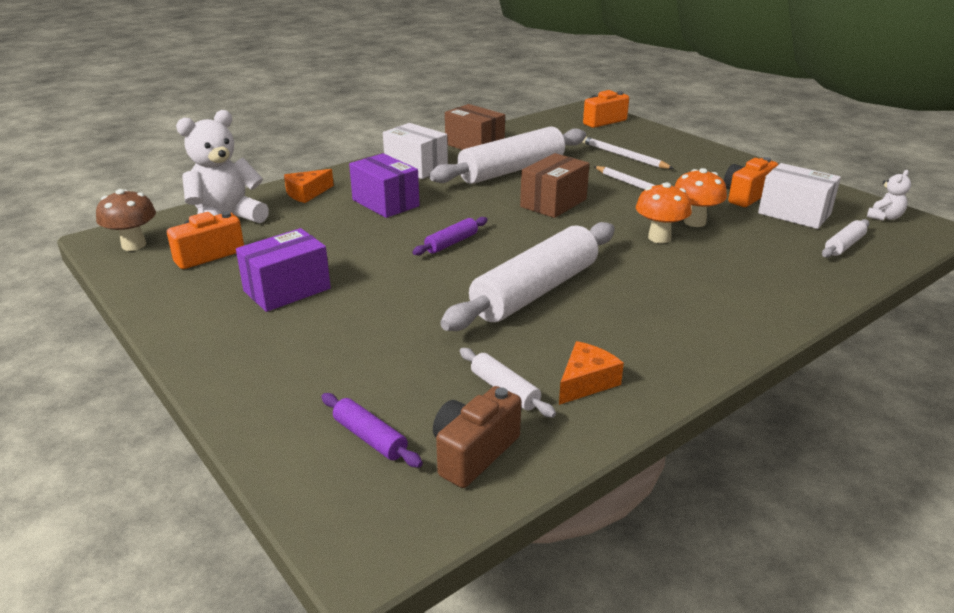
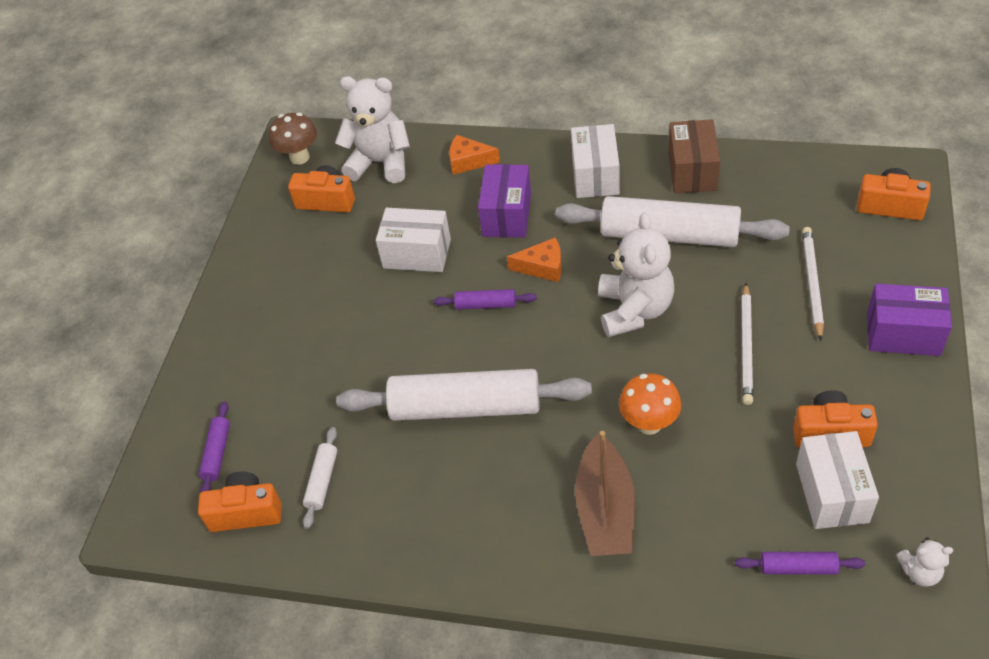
camera: 55 degrees right, 20 degrees up
(287, 290) = (326, 279): purple box -> purple box (903, 334)
(347, 245) = (417, 254): none -> white box
(473, 453) = (246, 512): brown camera -> orange camera
(553, 203) = (634, 310): brown box -> white teddy bear
(586, 382) = (372, 518): orange cheese -> orange cheese (542, 267)
(694, 222) = (714, 428): orange mushroom -> none
(716, 282) = (605, 510): none -> brown boat
(844, 245) = (798, 568): white rolling pin -> purple rolling pin

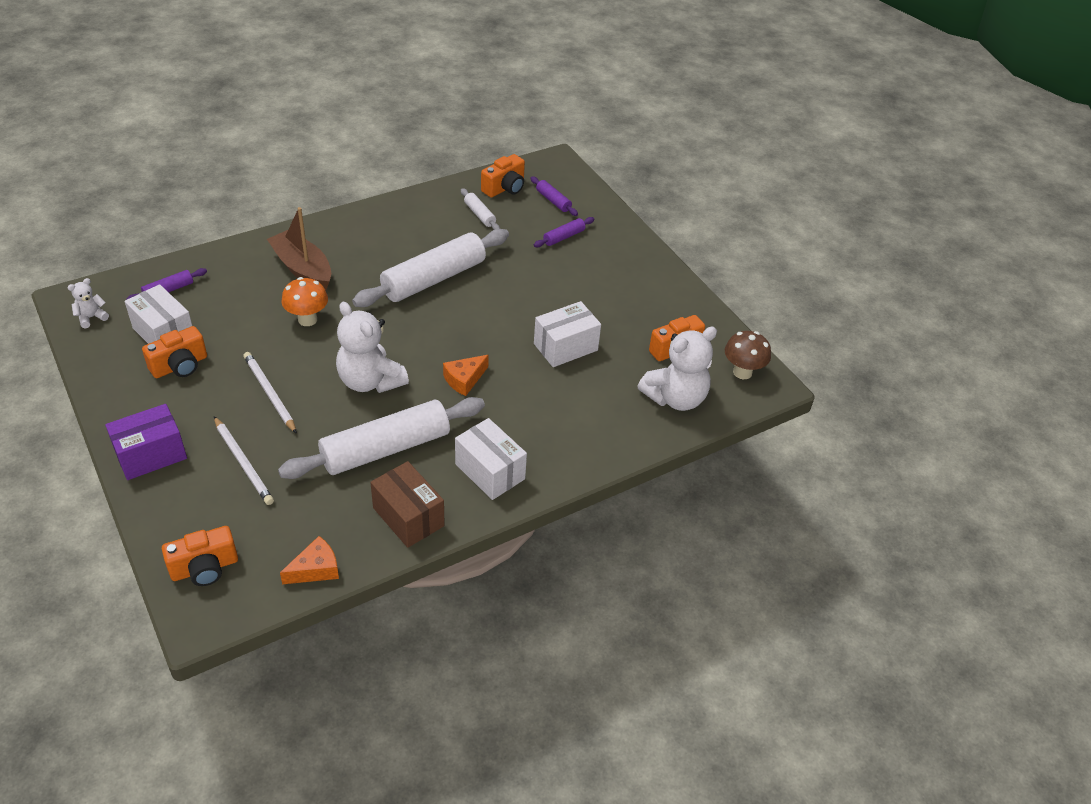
camera: 130 degrees right, 5 degrees down
(468, 161) = (607, 433): orange cheese -> orange cheese (316, 569)
(485, 305) = (480, 337): purple rolling pin -> purple rolling pin (564, 237)
(507, 215) = (530, 404): purple box -> none

